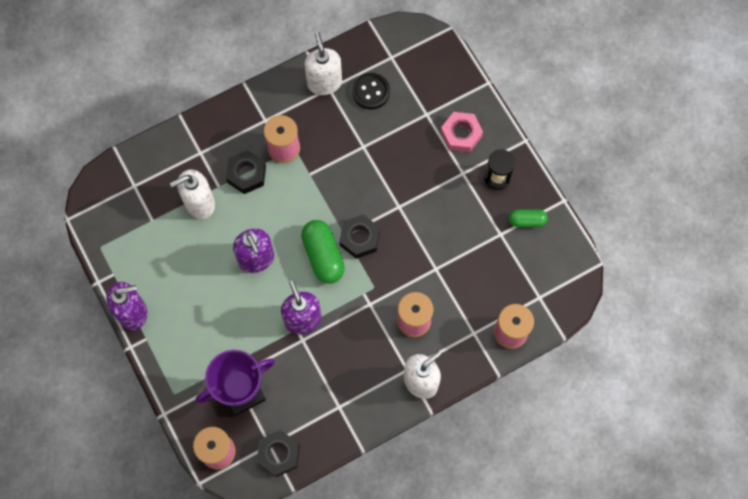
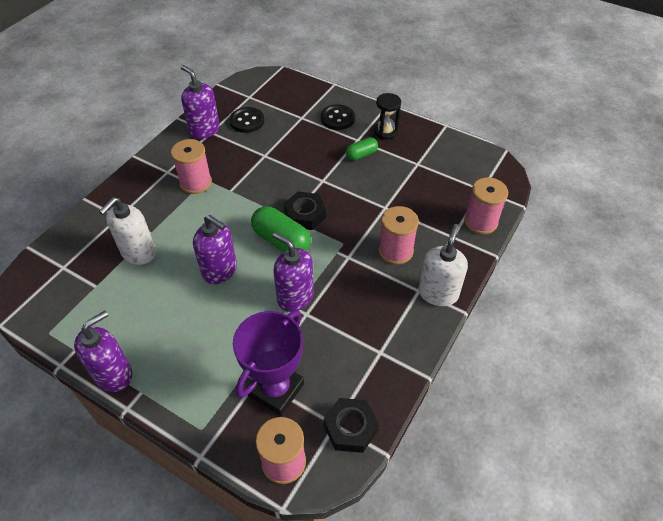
camera: 30 degrees left, 20 degrees down
(246, 174) = (172, 213): black nut -> none
(324, 82) = (204, 130): white soap dispenser -> purple soap dispenser
(461, 134) = (337, 118): pink nut -> black button
(527, 221) = (430, 147): green capsule -> green capsule (361, 155)

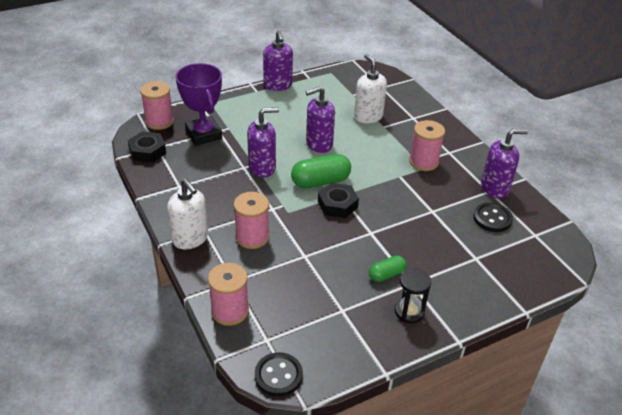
camera: 120 degrees right, 10 degrees down
(337, 118) = (457, 284): black button -> black button (278, 375)
(361, 155) = (386, 274): green capsule -> green capsule turned 60 degrees clockwise

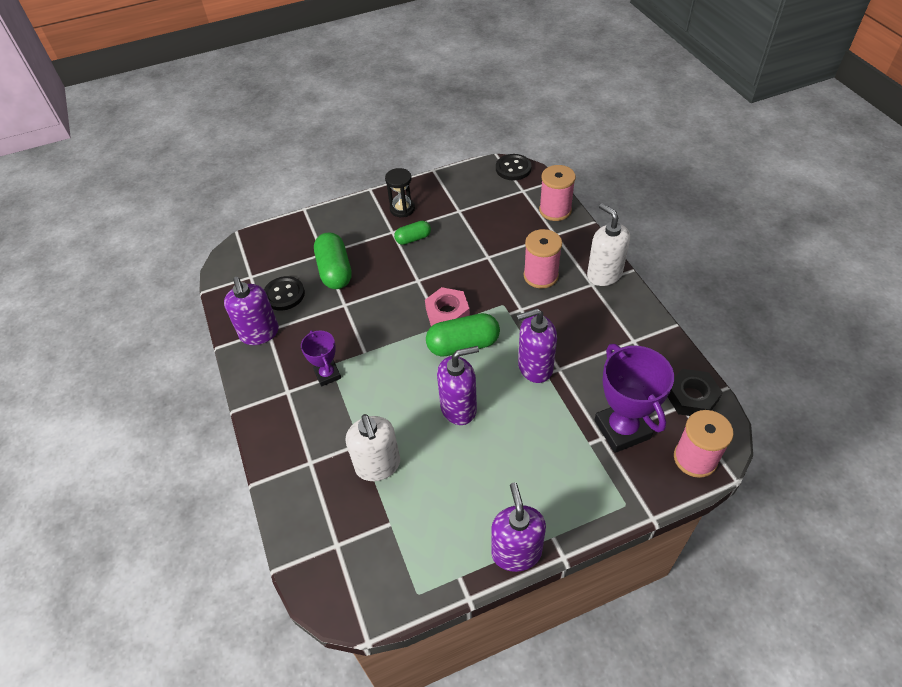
camera: 170 degrees left, 10 degrees up
(337, 204) = (447, 313): black nut -> pink nut
(423, 162) = (327, 375): pink spool -> purple trophy
(455, 240) = (335, 271): none -> green capsule
(495, 188) = (259, 333): purple soap dispenser -> purple soap dispenser turned 105 degrees counterclockwise

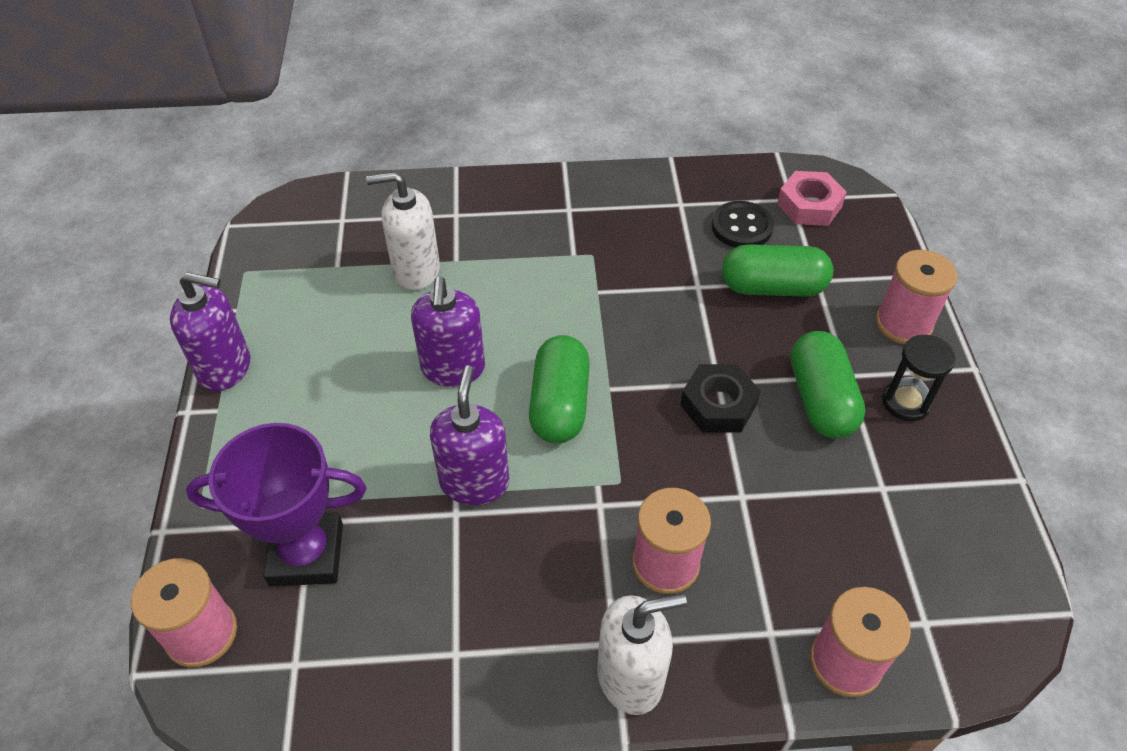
camera: 105 degrees right, 0 degrees up
(259, 333) = (677, 196): purple soap dispenser -> none
(327, 375) = (577, 248): purple trophy -> none
(346, 216) = (903, 323): none -> pink spool
(413, 239) = (820, 399): green capsule -> green capsule, size x1.72
(447, 313) = (631, 402): pink nut -> pink nut (809, 205)
(513, 168) = (1006, 630): black button -> none
(691, 397) = (299, 689): black nut -> black nut (718, 405)

